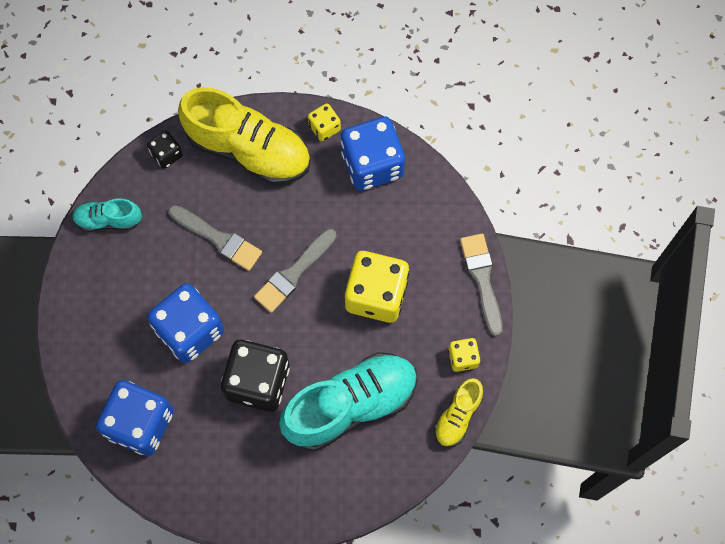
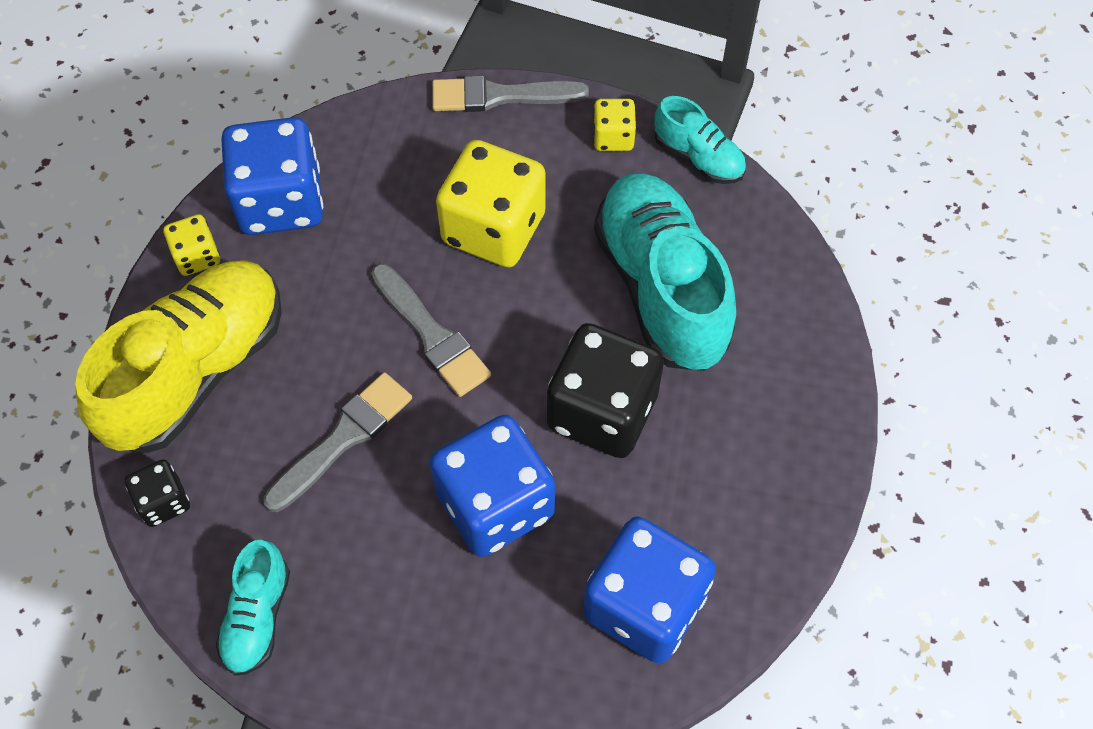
camera: 80 degrees left, 10 degrees down
(457, 416) = (698, 157): yellow shoe -> turquoise shoe

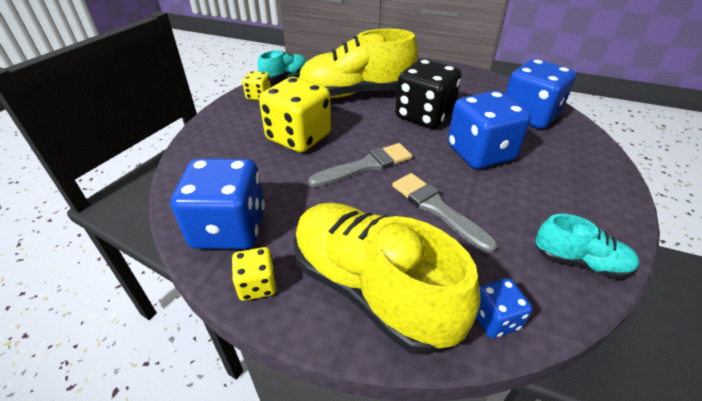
camera: 80 degrees left, 20 degrees down
(164, 502) = (495, 319): black dice -> blue dice
(500, 96) = (205, 126): grey brush -> none
(661, 288) = (356, 93): turquoise shoe -> yellow shoe

